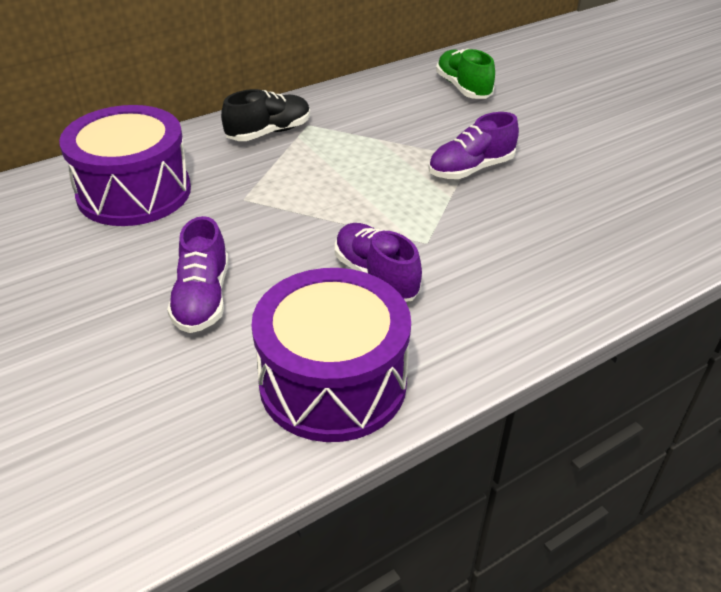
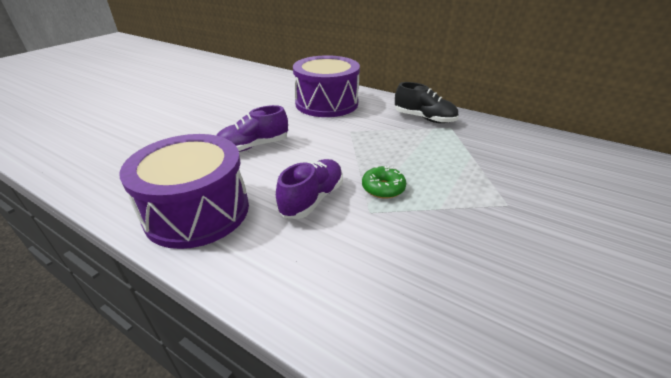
camera: 65 degrees right, 5 degrees down
(392, 219) = (383, 188): none -> green donut
(463, 88) = (604, 174): green shoe -> none
(471, 169) = (491, 209): purple shoe -> none

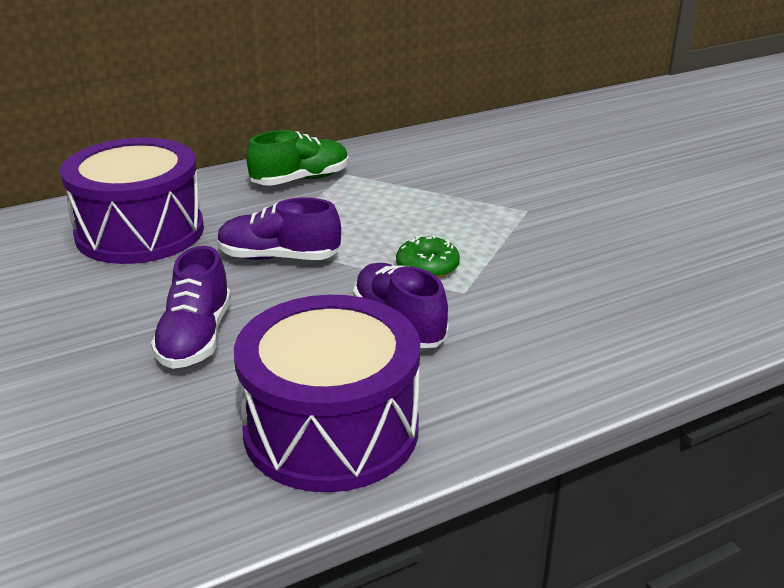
camera: 60 degrees left, 5 degrees down
(341, 140) = (279, 257): none -> purple shoe
(424, 118) = (300, 180): black shoe -> green shoe

